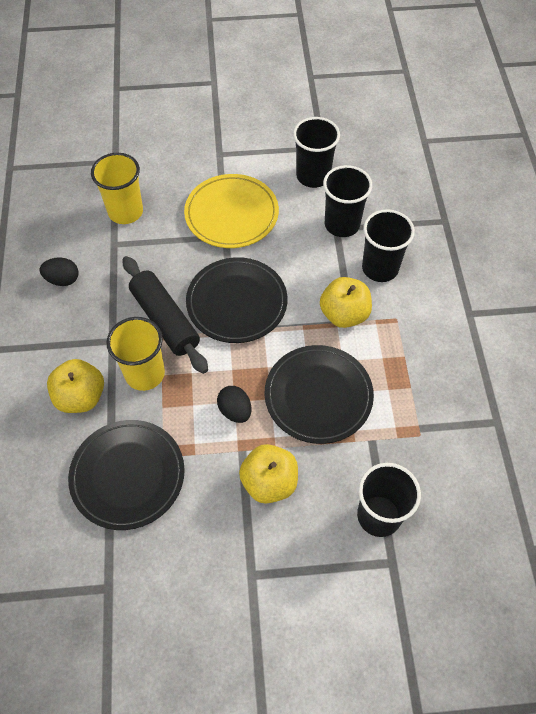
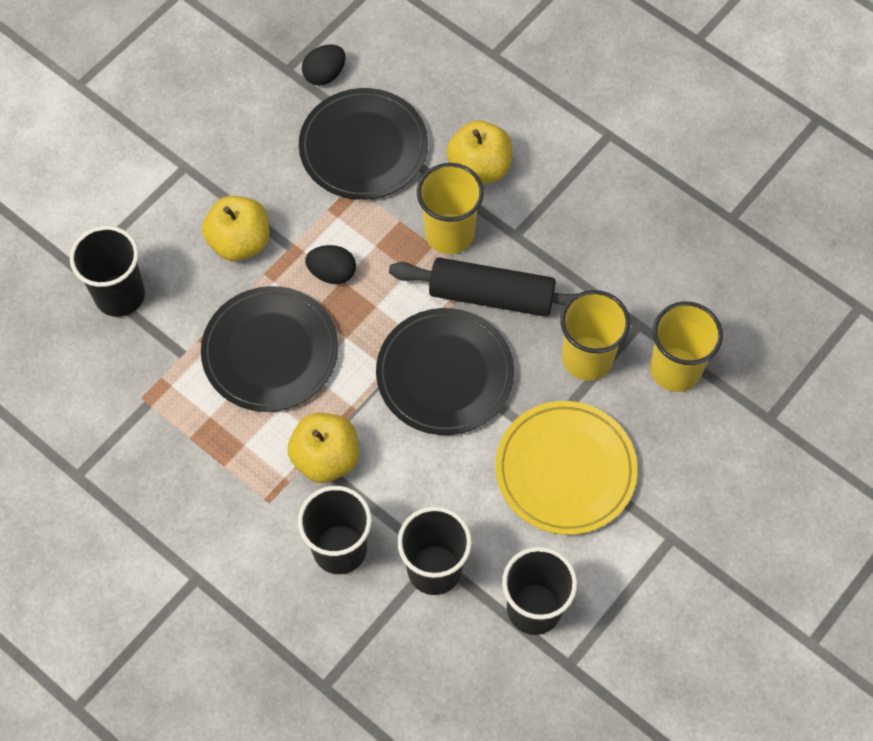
camera: 135 degrees right, 5 degrees up
(63, 280) = (636, 246): black egg -> black egg (324, 75)
(158, 250) = (587, 358): none -> yellow cup

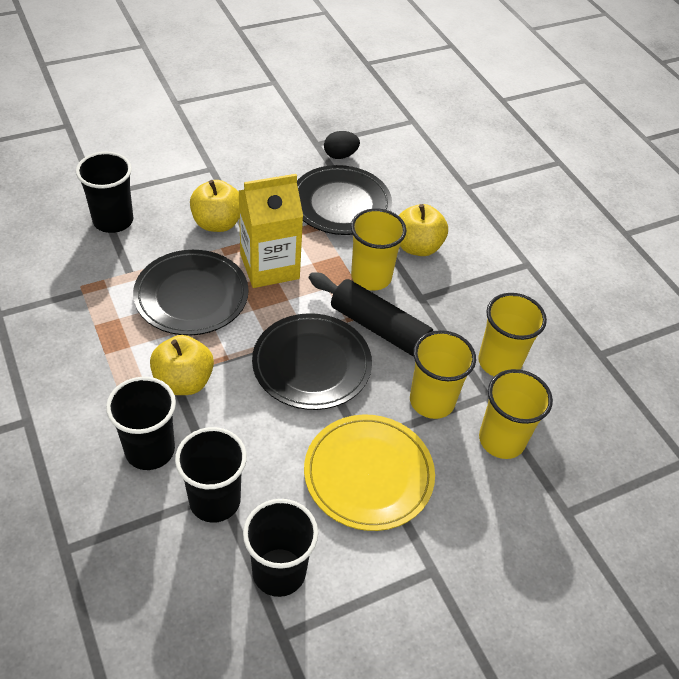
camera: 20 degrees right, 15 degrees down
(332, 273) = (269, 266): black egg -> yellow carton
(633, 278) = (499, 362): none -> yellow cup

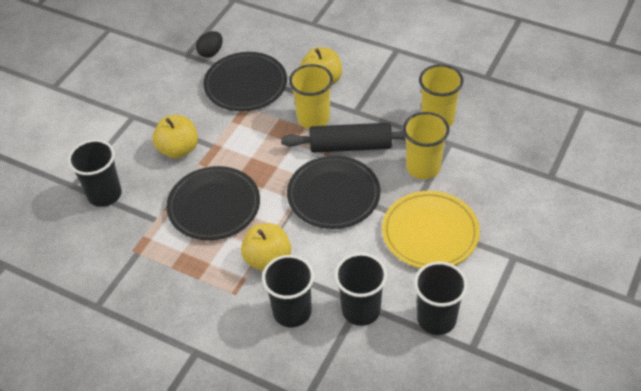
camera: 30 degrees left, 0 degrees up
(269, 266) = (243, 154): yellow carton -> none
(501, 440) = (481, 162): yellow cup -> none

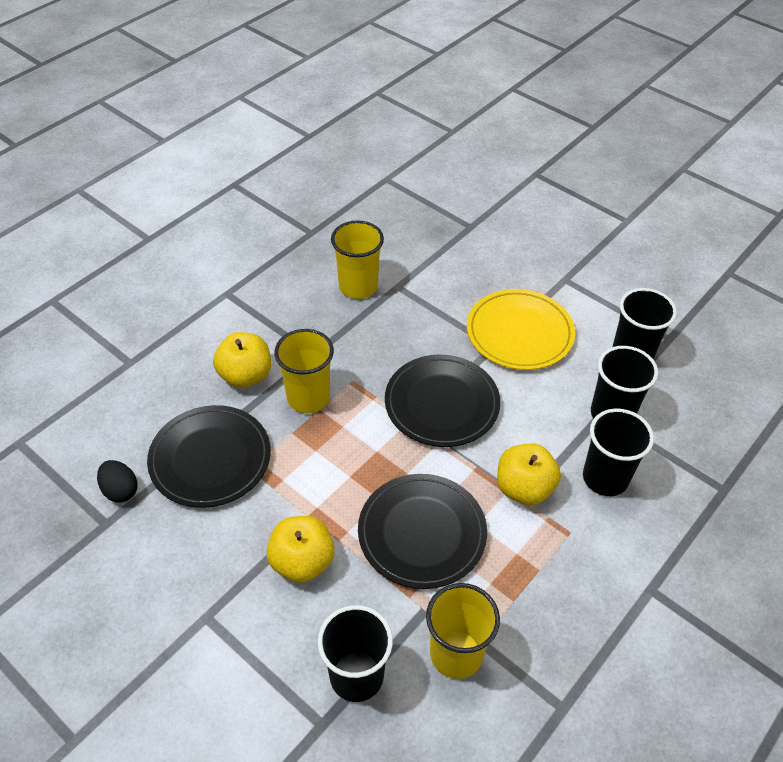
camera: 80 degrees left, 0 degrees up
(350, 146) = (369, 371): black rolling pin -> none
(423, 167) = (426, 316): yellow cup -> yellow cup (456, 654)

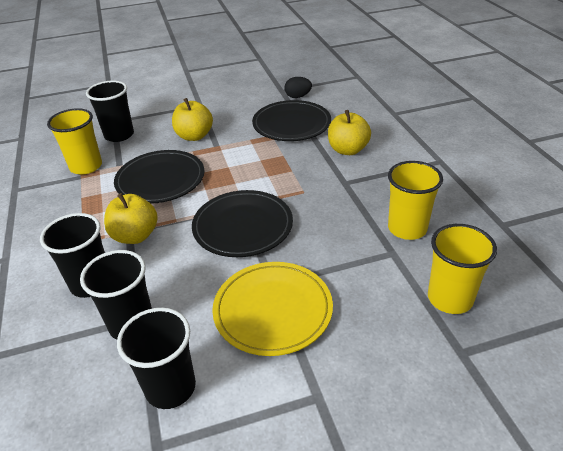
camera: 125 degrees right, 10 degrees down
(308, 397) = (306, 169): yellow cup -> yellow cup (450, 298)

